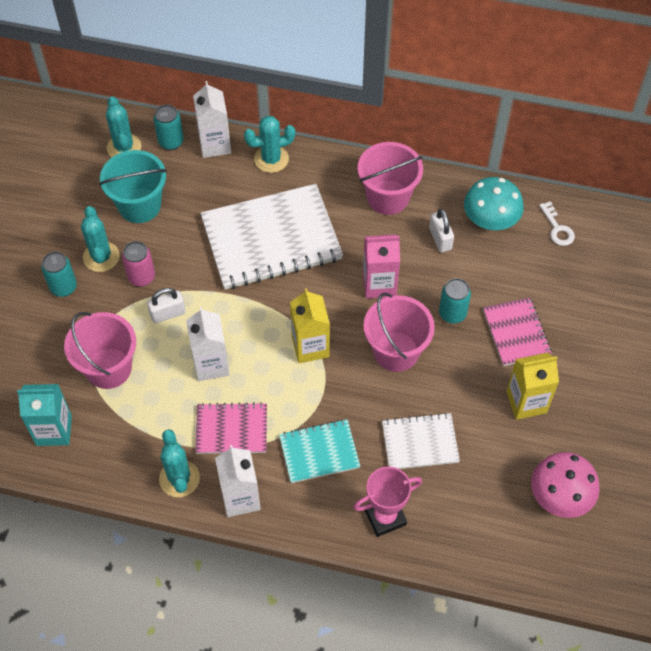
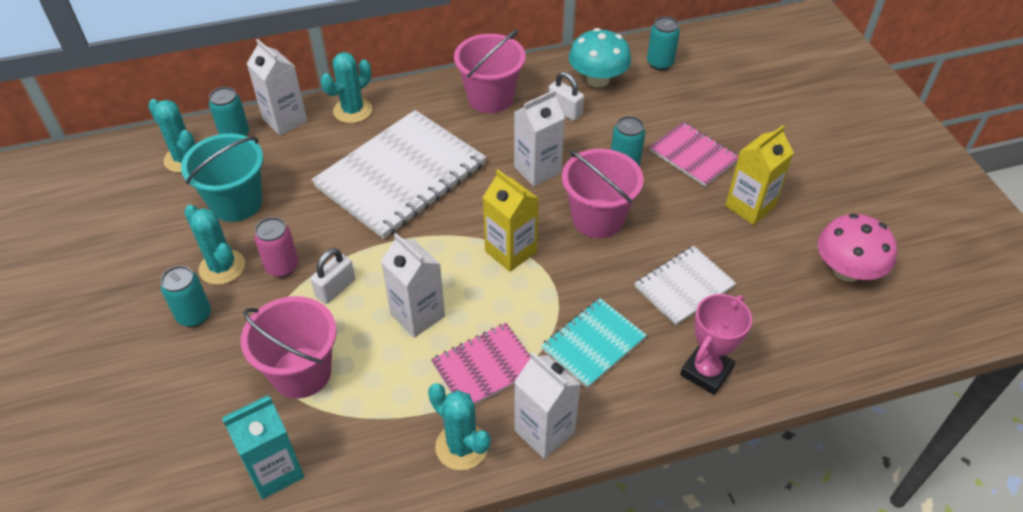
camera: 30 degrees left, 10 degrees down
(379, 284) = (537, 170): pink carton -> white carton
(557, 228) = (660, 63): white key -> turquoise can

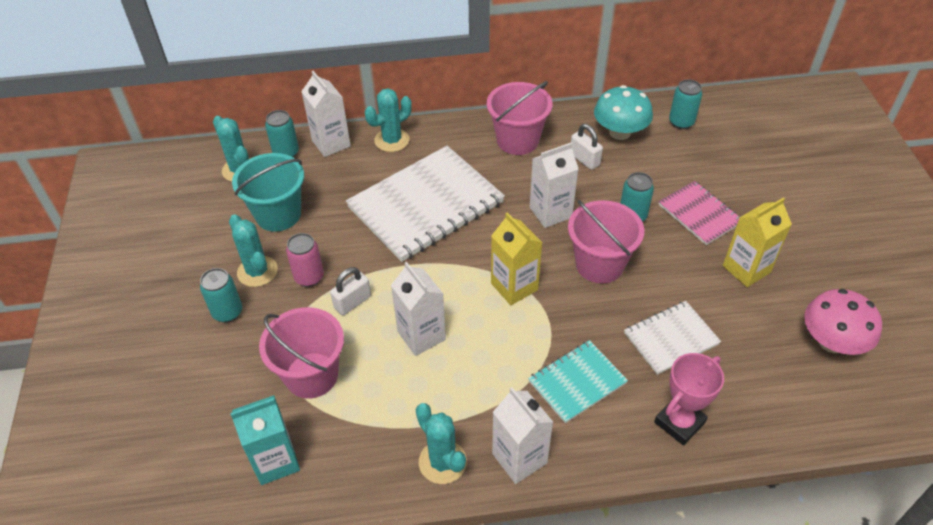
camera: 10 degrees right, 0 degrees up
(485, 367) = (474, 391): pink notebook -> none

